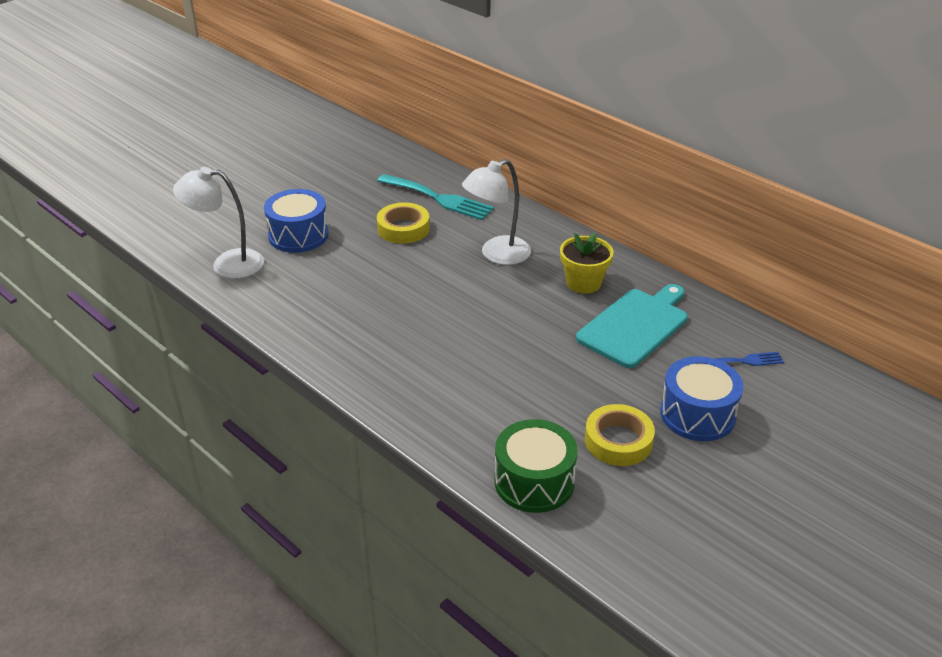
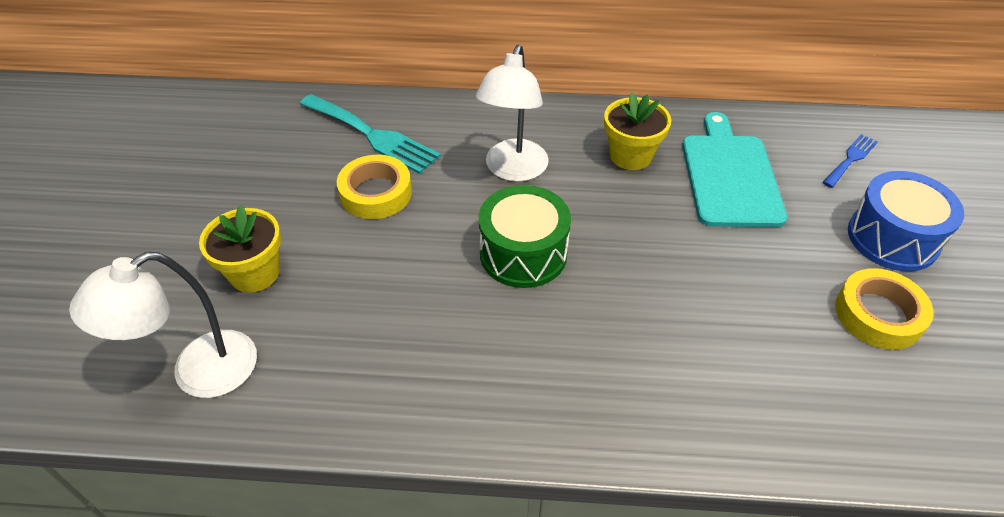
camera: 40 degrees left, 10 degrees up
(298, 235) = (254, 273): blue drum -> yellow flower pot
(439, 198) = (372, 135): turquoise fork -> turquoise fork turned 45 degrees clockwise
(534, 481) = (881, 423): green drum -> green drum (523, 253)

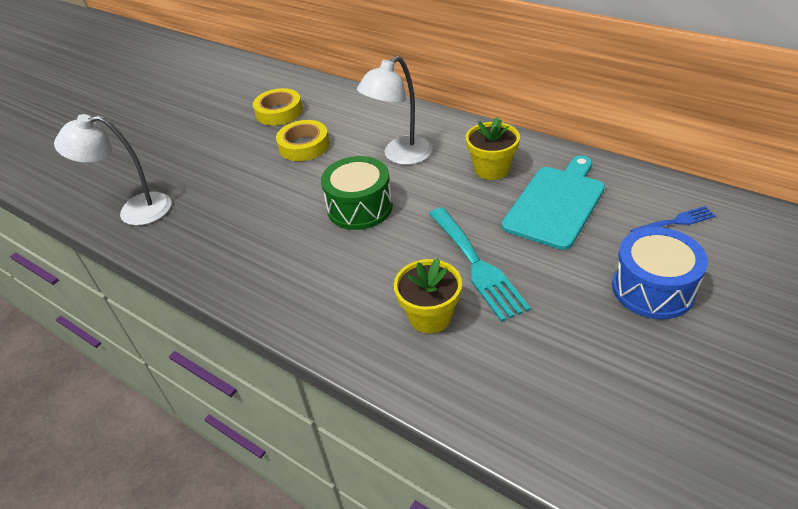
camera: 35 degrees right, 5 degrees down
(254, 273) = (202, 169): yellow flower pot -> yellow flower pot (430, 316)
(372, 135) = (332, 112): turquoise fork -> turquoise fork (477, 265)
(878, 314) = (582, 335): yellow tape -> yellow tape (279, 112)

